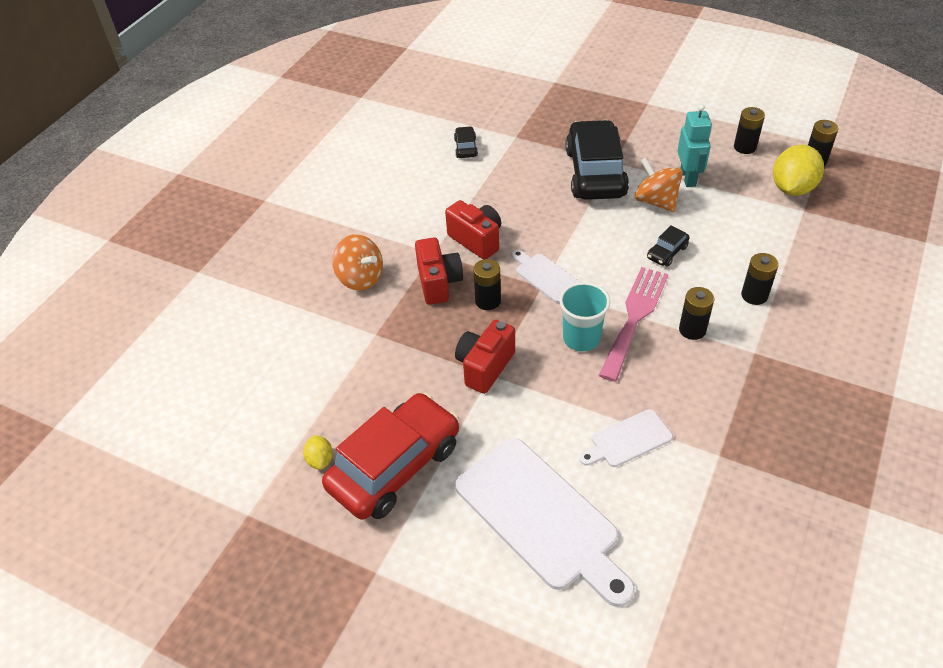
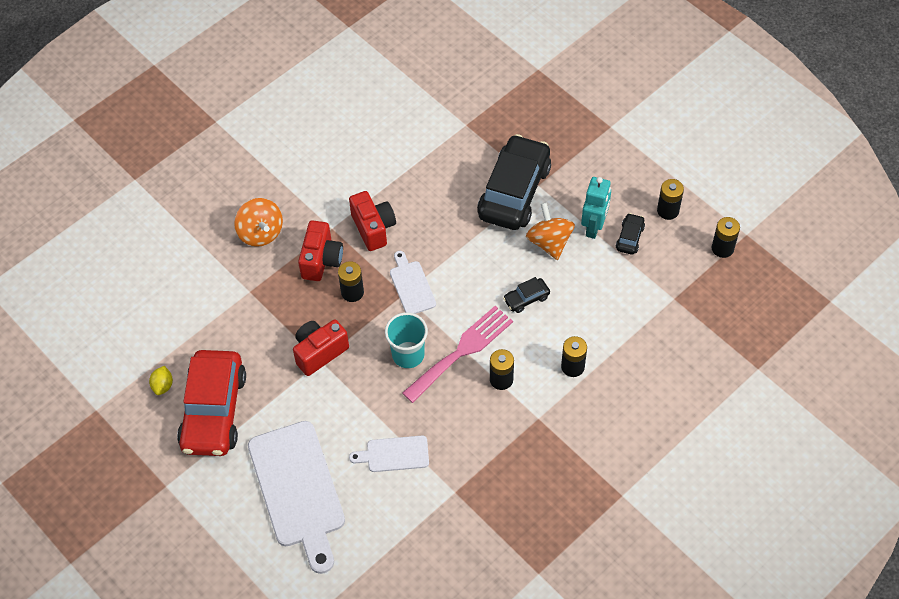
camera: 20 degrees right, 10 degrees up
(395, 466) = (214, 411): red car -> red car turned 120 degrees clockwise
(466, 148) = (414, 122): black car -> black car (630, 238)
(792, 188) = (679, 272): yellow lemon -> none

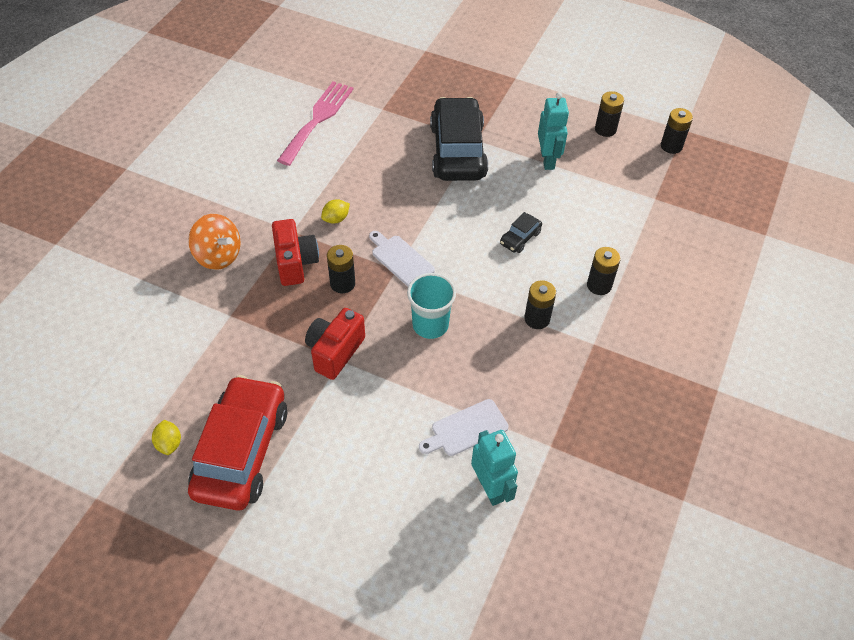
camera: 25 degrees left, 5 degrees down
(214, 411) = (241, 451): red car -> red car turned 150 degrees counterclockwise
(298, 490) = (378, 505): white cutting board -> none
(373, 228) = (336, 219): red camera -> yellow lemon
(390, 508) = (490, 488): none -> turquoise robot
(461, 351) = (483, 305): pink fork -> pink fork (318, 119)
(549, 242) = (514, 184): orange spinning top -> none
(630, 238) = (585, 160): black car -> none

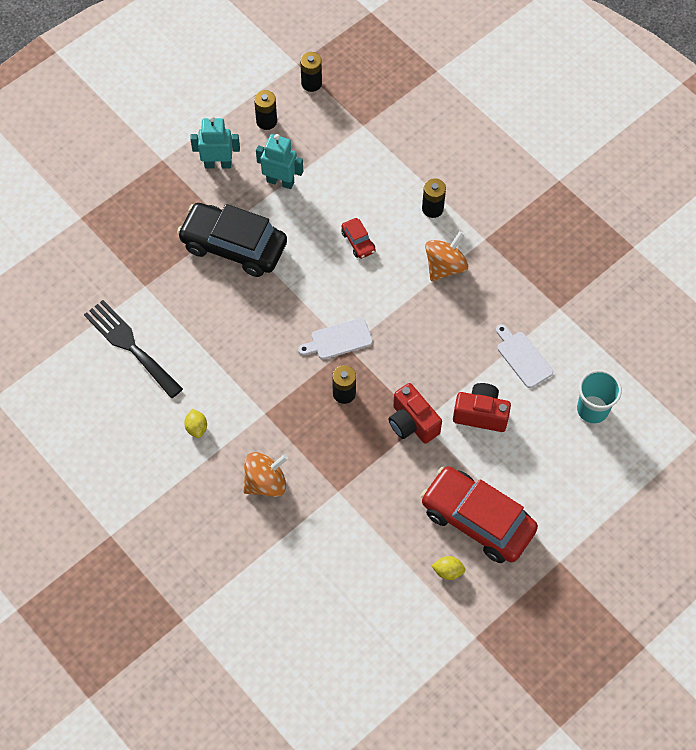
camera: 65 degrees left, 10 degrees up
(295, 263) = (304, 422): red camera -> red camera (481, 414)
(318, 119) = (130, 346): pink fork -> black fork
(336, 219) = (268, 373): yellow lemon -> yellow lemon (196, 428)
(430, 325) = (417, 344): turquoise cup -> turquoise cup (592, 409)
(466, 429) = (522, 357): white cutting board -> white cutting board turned 150 degrees clockwise
(490, 488) = (577, 361): turquoise robot -> turquoise robot (218, 164)
(520, 238) = (358, 242): black car -> red car
(537, 319) = (445, 266): black battery -> orange spinning top

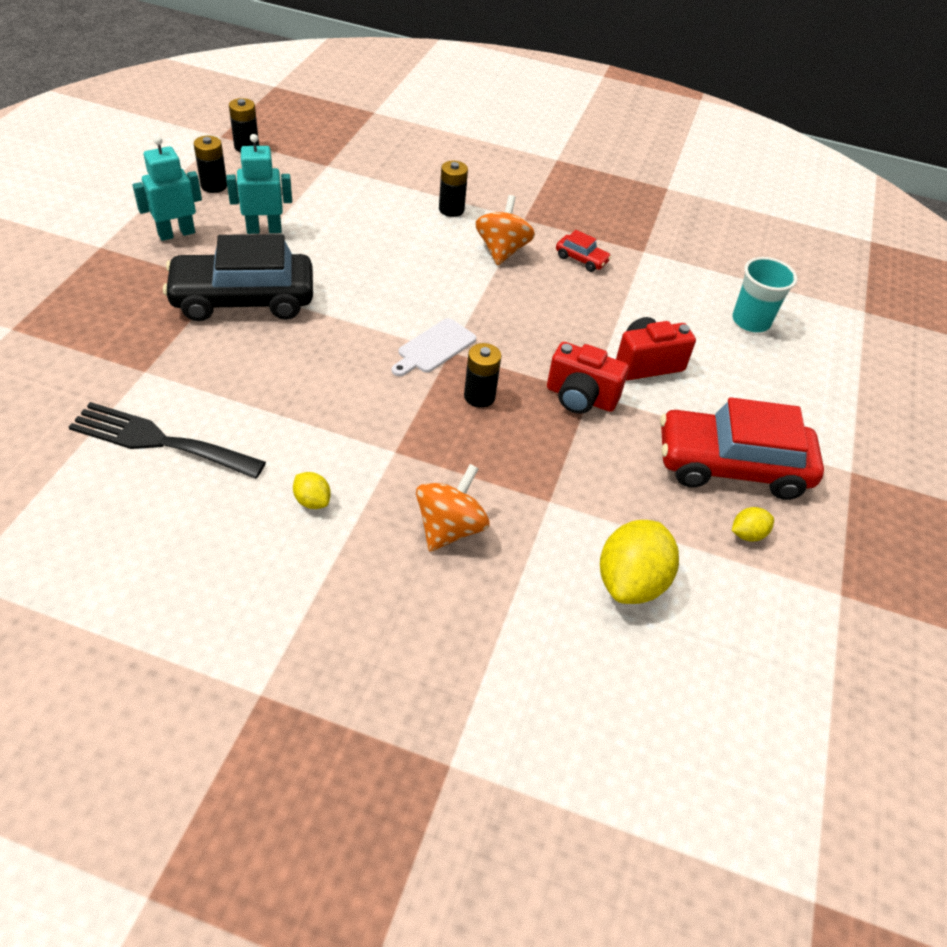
camera: 35 degrees left, 15 degrees down
(350, 567) = (631, 582): none -> yellow lemon
(358, 242) = (391, 256): red car -> red car (581, 259)
(522, 357) = (645, 300): white cutting board -> none

